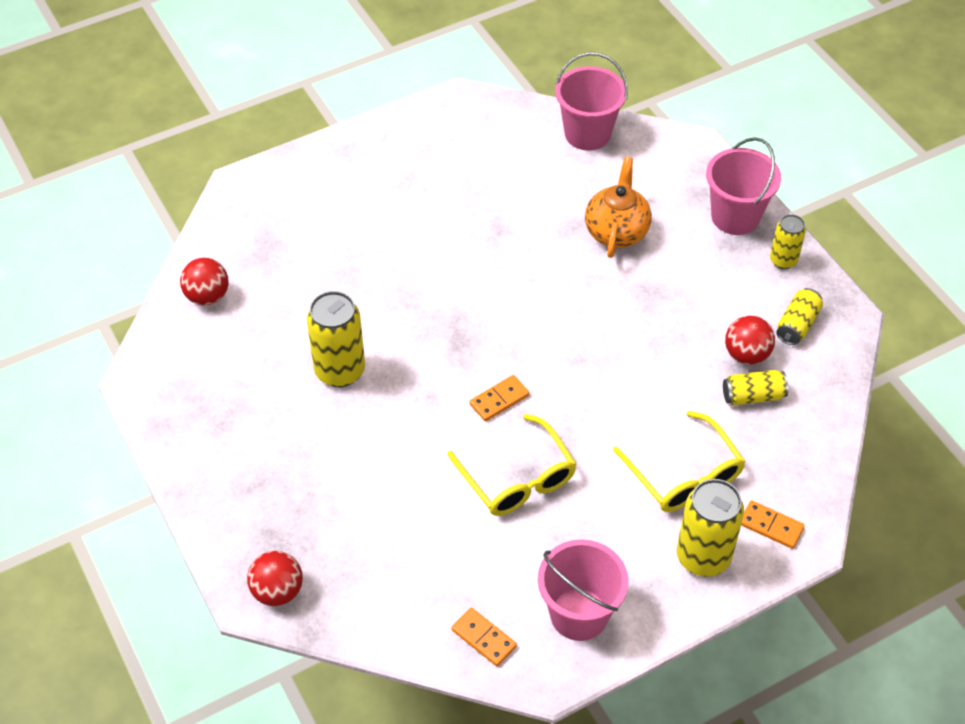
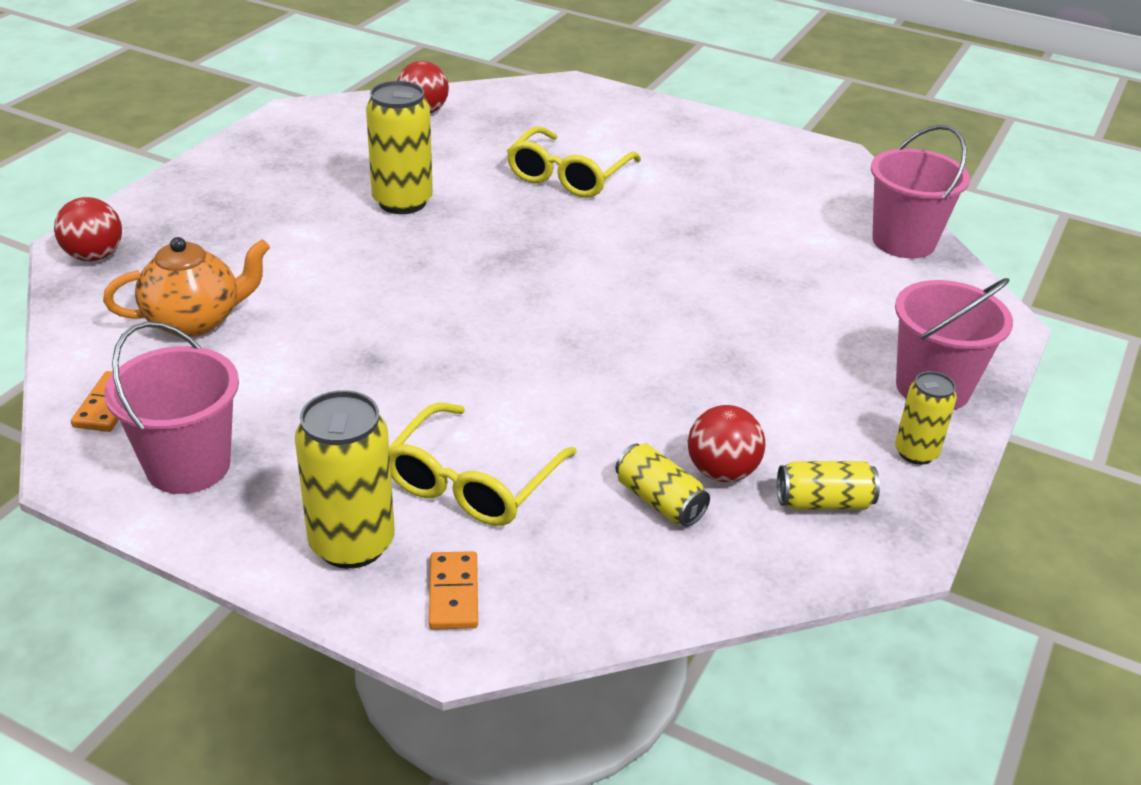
camera: 55 degrees right, 15 degrees down
(499, 400) = (457, 306): orange domino -> none
(517, 478) = (357, 354): yellow glasses -> yellow glasses (568, 175)
(616, 231) = (790, 306): orange teapot -> orange teapot (195, 321)

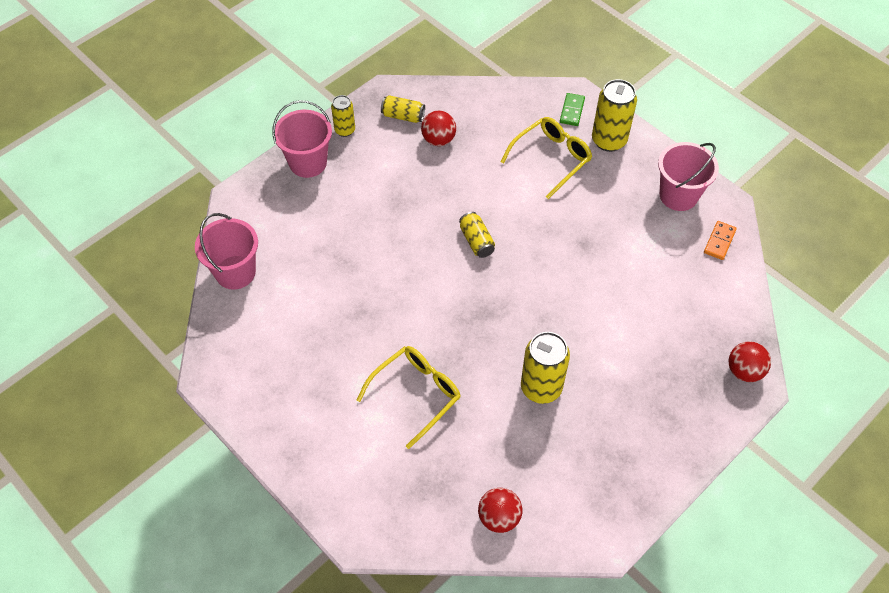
camera: 160 degrees left, 20 degrees up
(195, 321) = (679, 295): orange teapot -> none
(453, 593) = (572, 111): orange domino -> green domino
(659, 501) = (473, 132): yellow can -> yellow can (476, 241)

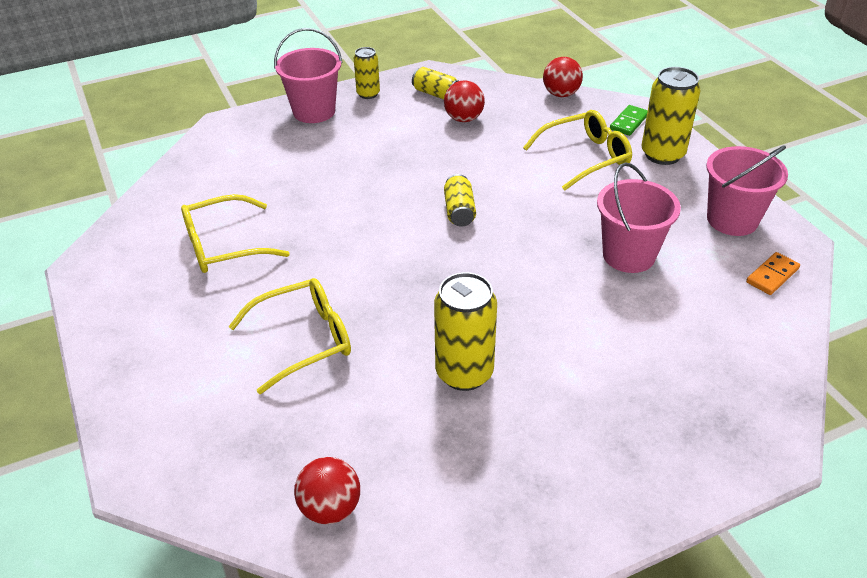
camera: 20 degrees right, 15 degrees down
(235, 272) = (179, 182): pink bucket -> pink bucket (628, 255)
(310, 326) = (224, 245): none -> yellow glasses
(744, 371) = (761, 426): red ball -> red ball (561, 94)

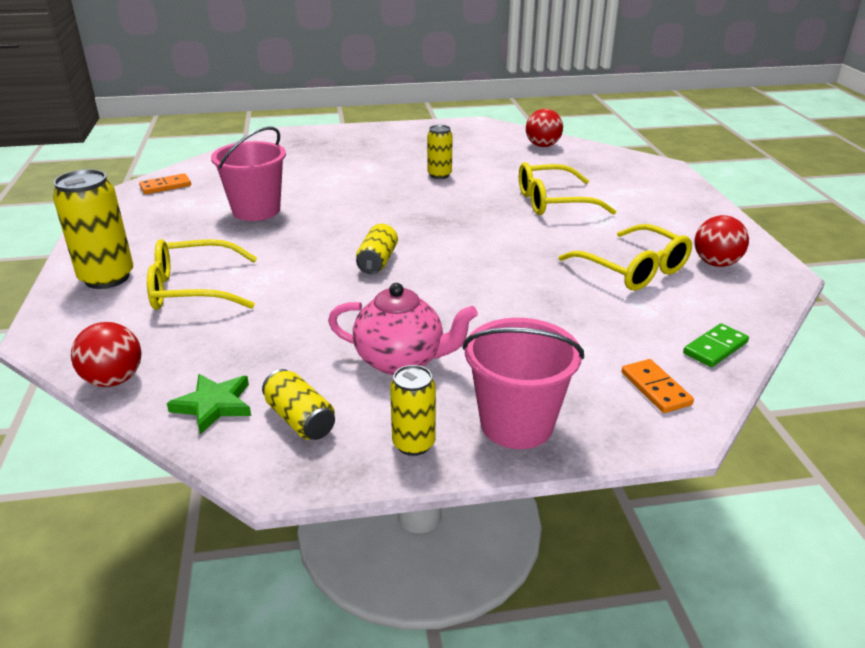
camera: 165 degrees left, 10 degrees down
(224, 245) = (632, 269): yellow glasses -> yellow glasses turned 60 degrees clockwise
(228, 144) = (656, 388): none -> orange domino
(395, 133) = (401, 360): none -> pink teapot
(463, 119) = (291, 365): red ball -> red ball (716, 263)
(464, 373) = (439, 175): yellow can -> yellow can, size x0.59
(489, 92) = (214, 405): none -> green star
(629, 122) = (86, 320): green domino -> green domino (715, 348)
(732, 220) = (135, 218): pink bucket -> none

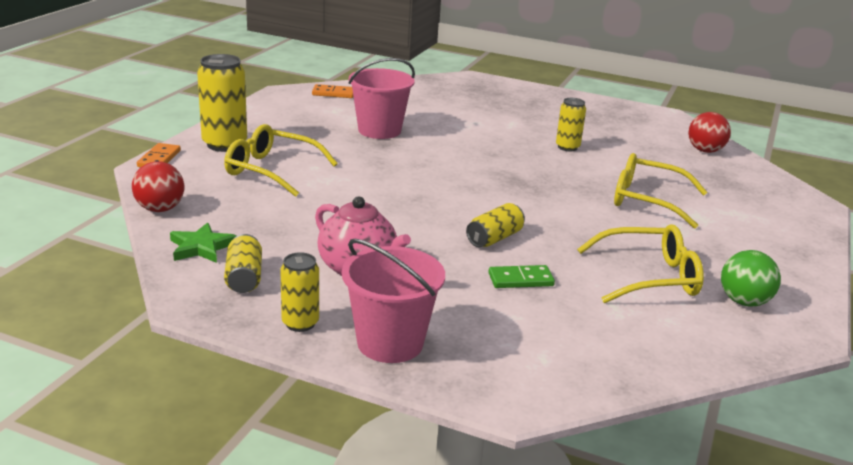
camera: 30 degrees right, 5 degrees down
(377, 261) = (428, 196): yellow can -> yellow can (494, 238)
(632, 269) = (648, 277): yellow glasses -> yellow glasses turned 90 degrees counterclockwise
(656, 388) = (538, 367): orange domino -> orange domino (159, 159)
(715, 348) = (638, 362): green domino -> green domino (520, 279)
(716, 263) = (744, 302): red ball -> green ball

